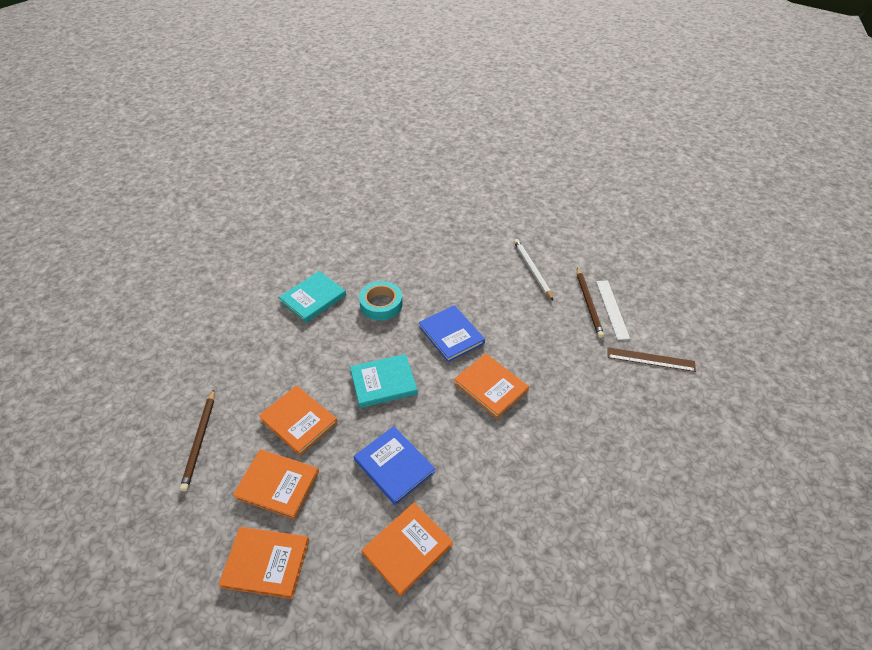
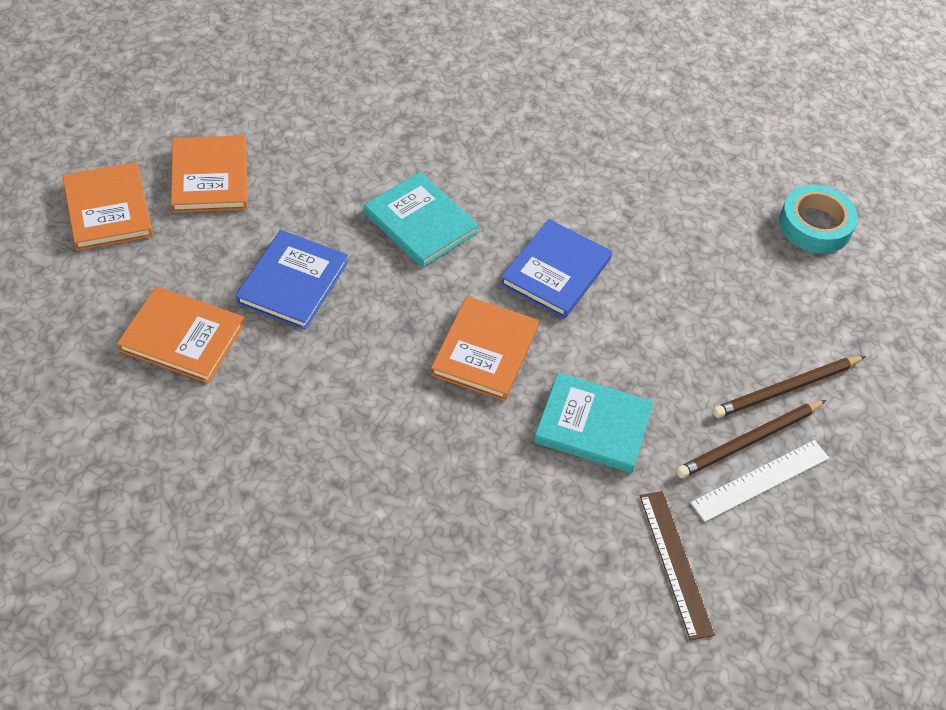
camera: 60 degrees right, 5 degrees up
(200, 440) = (234, 80): brown pencil -> brown pencil (786, 389)
(299, 421) = (309, 159): orange book -> none
(313, 298) = (523, 89): turquoise book -> turquoise book (593, 425)
(381, 304) = (562, 168): turquoise tape -> turquoise tape (815, 225)
(532, 270) = (775, 337): white pencil -> none

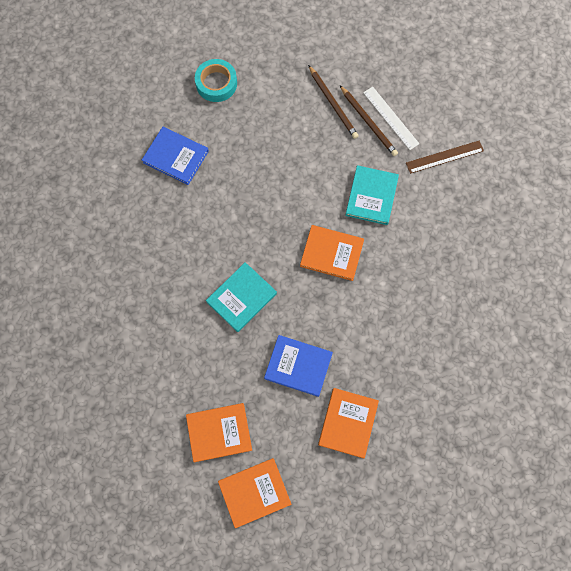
camera: 90 degrees left, 20 degrees up
(556, 272) = (269, 219): blue book -> blue book (176, 157)

